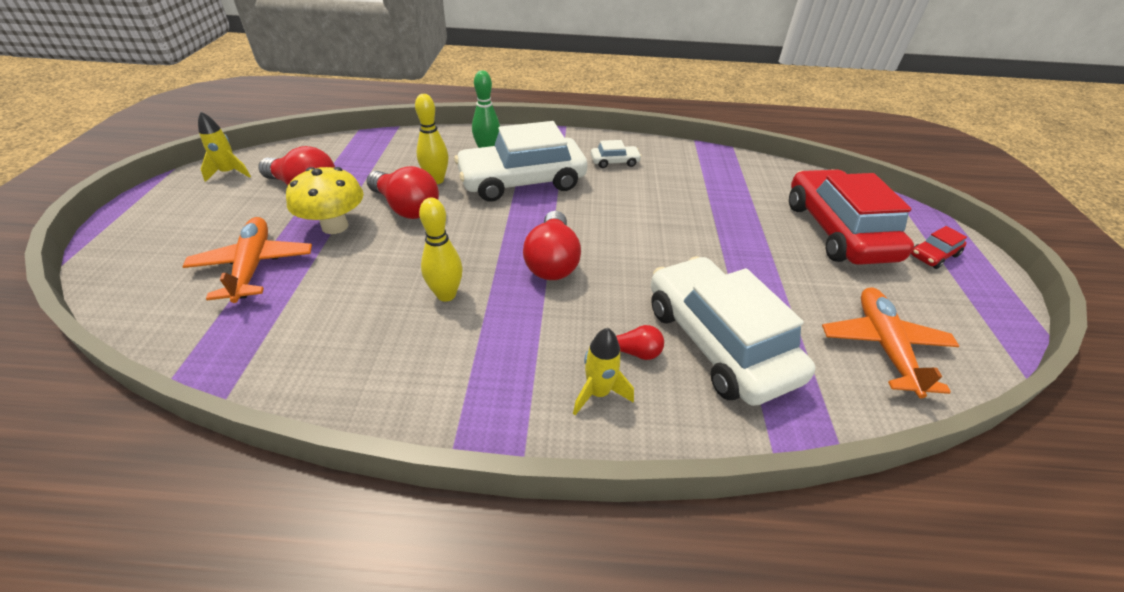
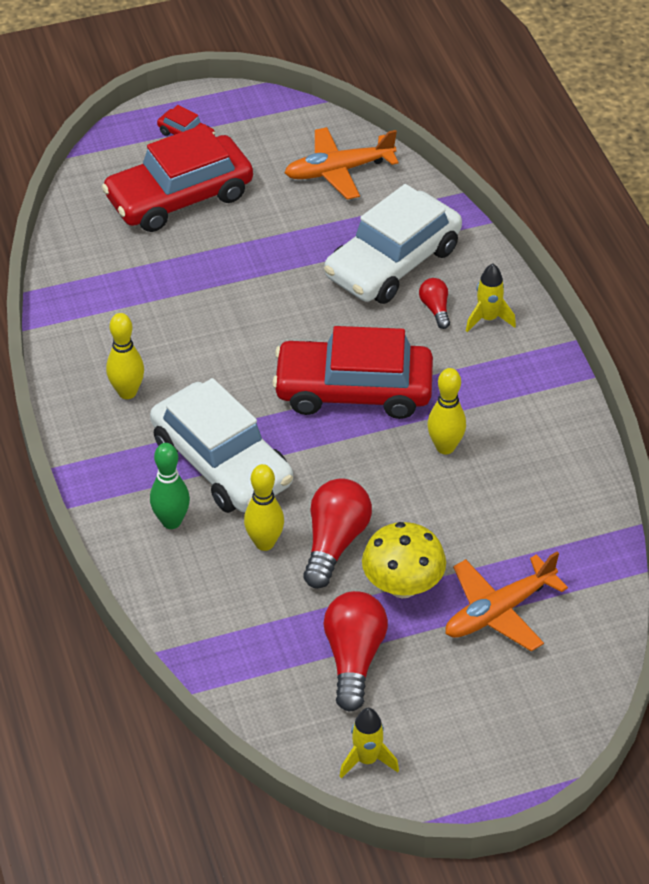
camera: 110 degrees left, 5 degrees up
(552, 261) = (353, 390): red light bulb -> red car
(614, 162) = (127, 392): white car -> yellow bowling pin

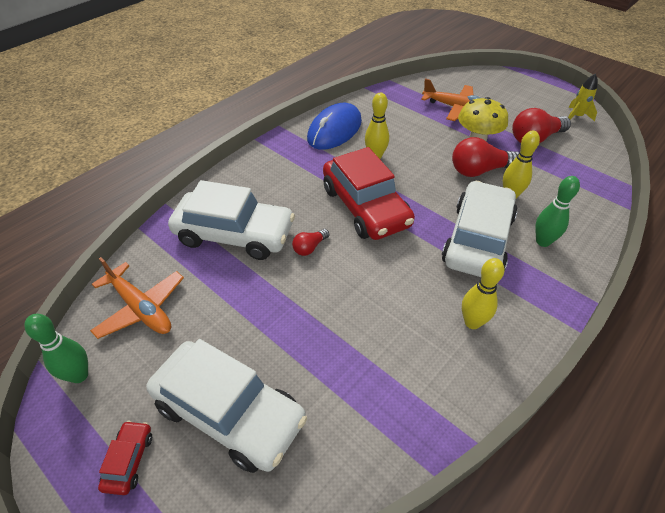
camera: 120 degrees left, 0 degrees up
(179, 197) = (229, 412): red car -> white car
(290, 121) = (79, 375): none -> green bowling pin
(435, 309) = (267, 198): red light bulb -> red light bulb (309, 247)
(488, 319) = (260, 174): yellow rocket -> none
(539, 432) = (334, 130): none -> blue mouse

